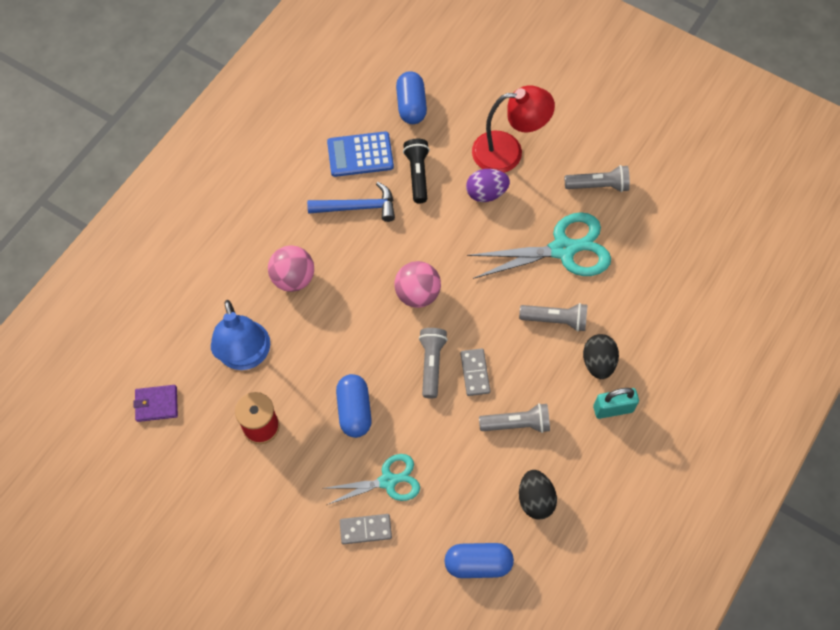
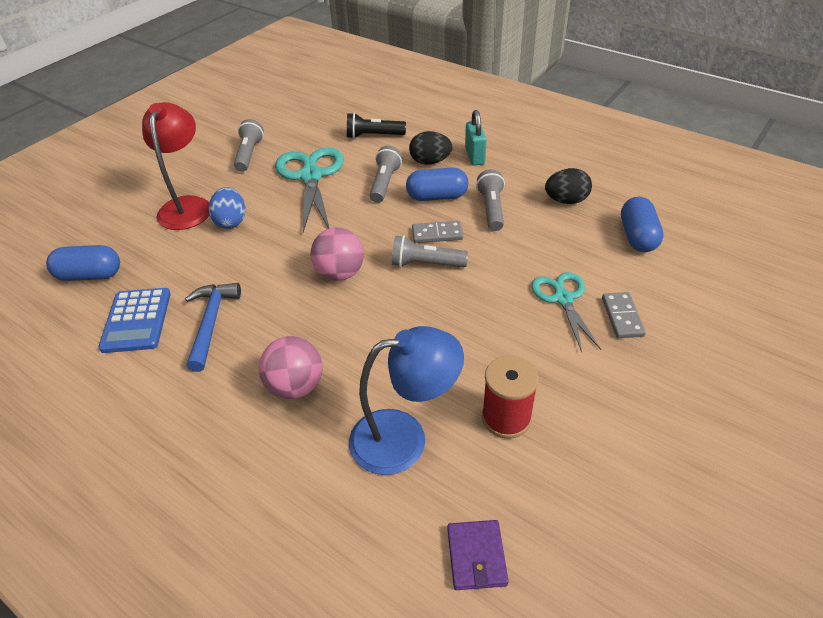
camera: 85 degrees left, 20 degrees down
(354, 410) = (481, 326): blue capsule -> blue capsule (437, 196)
(417, 174) = (186, 271): black flashlight -> black flashlight (373, 136)
(486, 193) = (231, 221): purple egg -> blue egg

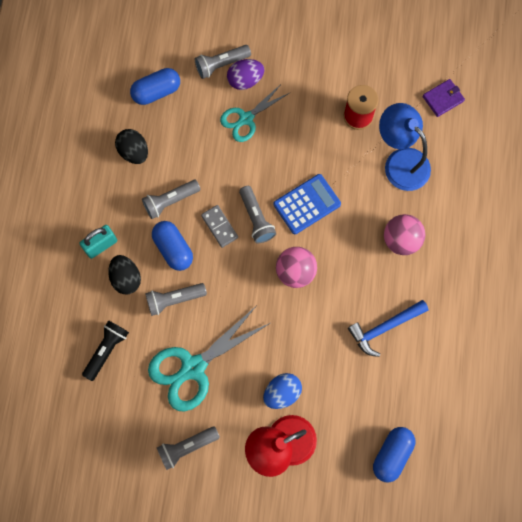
camera: 120 degrees left, 30 degrees up
(90, 275) = (392, 454): blue capsule -> blue capsule turned 60 degrees clockwise
(137, 320) = (410, 380): blue calculator -> blue calculator (307, 204)
(373, 136) = (106, 350): black flashlight -> black flashlight turned 120 degrees counterclockwise
(622, 317) = (245, 80): grey domino -> purple egg
(656, 302) = (221, 65): none -> grey flashlight

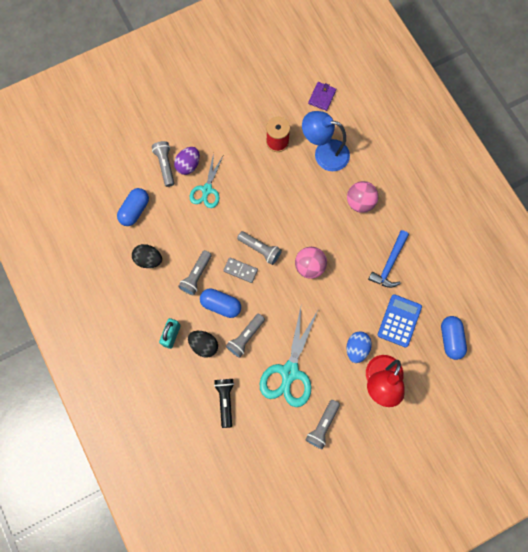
camera: 35 degrees left, 0 degrees up
(221, 65) = (165, 165): grey flashlight -> grey flashlight turned 135 degrees clockwise
(307, 204) = (285, 219): blue calculator -> blue calculator (399, 320)

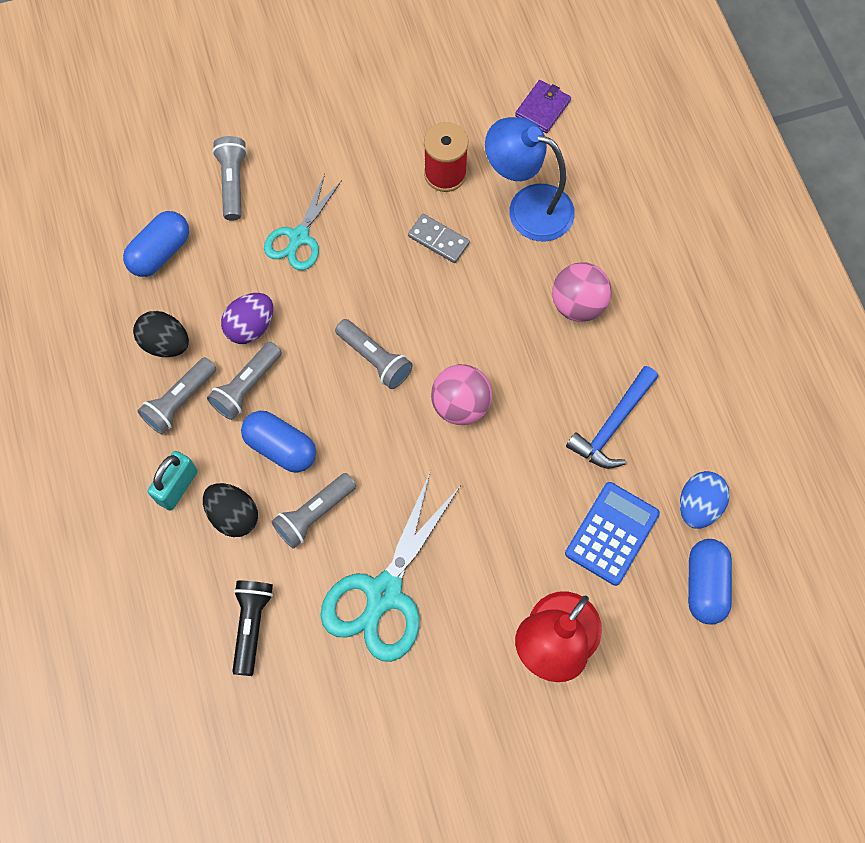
camera: 10 degrees right, 5 degrees down
(188, 165) = (274, 189): purple egg -> purple egg (250, 326)
(240, 270) = (330, 391): grey domino -> grey domino (438, 240)
(322, 426) = (427, 706): grey flashlight -> grey flashlight (180, 401)
(357, 348) = (520, 571): blue egg -> blue egg (698, 505)

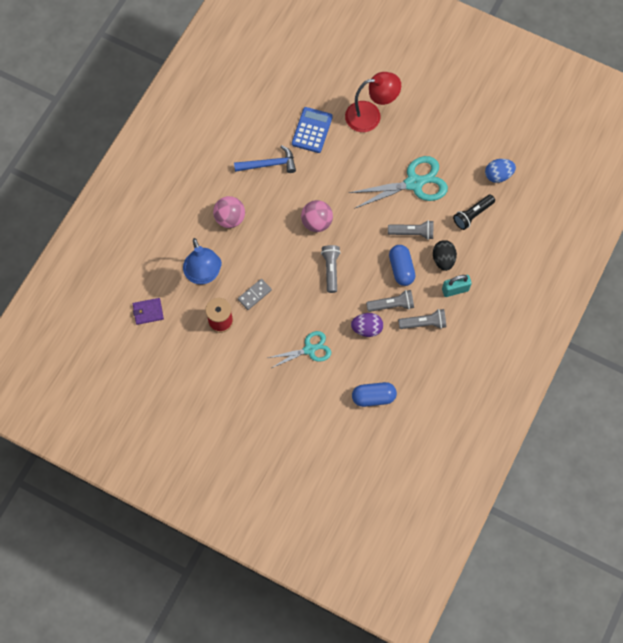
camera: 135 degrees left, 0 degrees up
(166, 343) = (407, 353): black egg -> none
(232, 183) = (313, 402): grey flashlight -> none
(438, 240) = (254, 295): grey domino -> grey domino turned 60 degrees clockwise
(611, 533) = (312, 130): blue calculator -> blue calculator turned 120 degrees clockwise
(698, 505) = (271, 111): blue egg -> blue egg (498, 175)
(705, 585) = (299, 87): blue capsule -> none

